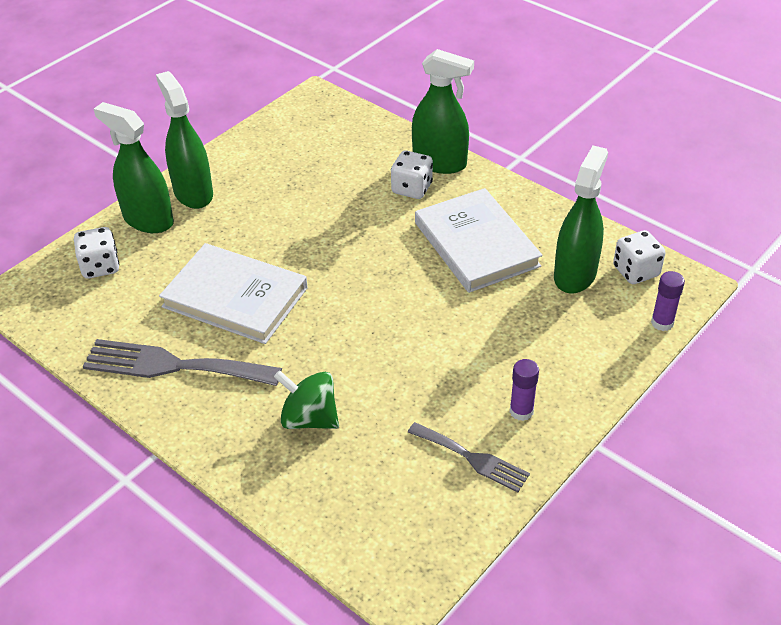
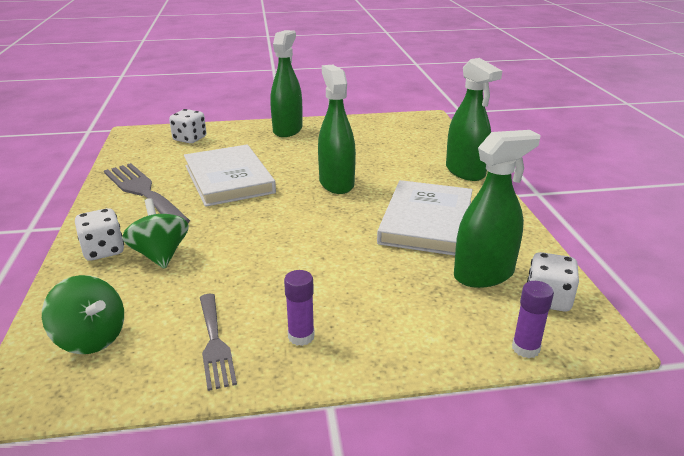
camera: 40 degrees right, 15 degrees down
(148, 220) = (246, 131): green spray bottle -> green spray bottle (336, 183)
(378, 521) = (91, 338): none -> green spinning top
(412, 188) = (424, 176): white dice -> white dice (103, 251)

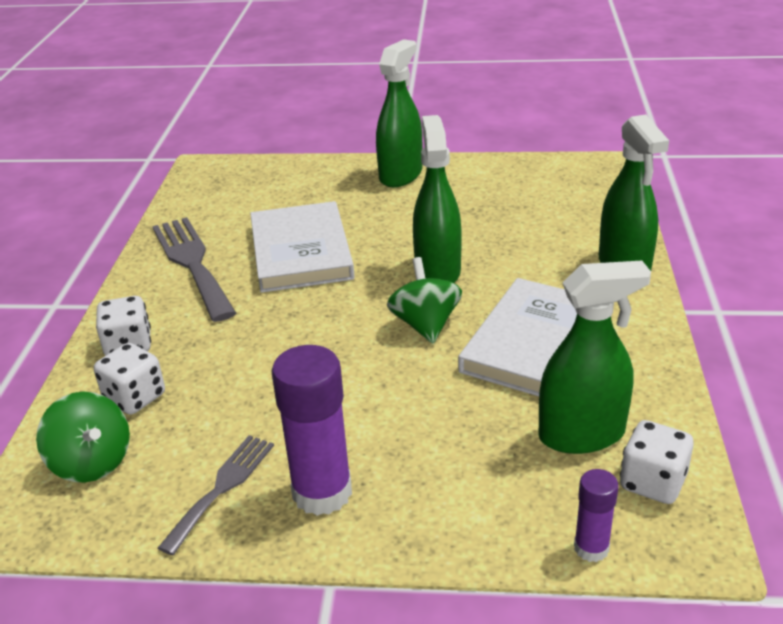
camera: 15 degrees right, 5 degrees up
(160, 255) = (191, 359): green spinning top -> green spinning top (425, 325)
(190, 139) = (269, 182): white dice -> white dice (135, 398)
(214, 343) = (222, 487): grey fork -> grey fork turned 150 degrees counterclockwise
(301, 336) = (322, 492): purple glue stick -> purple glue stick, size x1.89

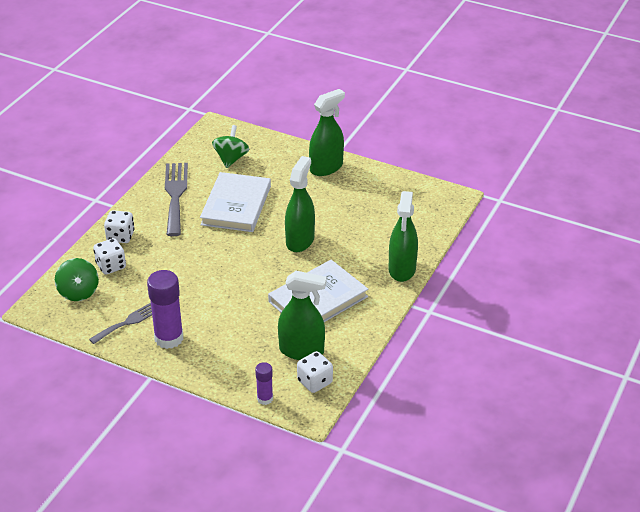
camera: 20 degrees right, 5 degrees up
(425, 325) = (271, 271): green spinning top -> green spinning top (231, 159)

